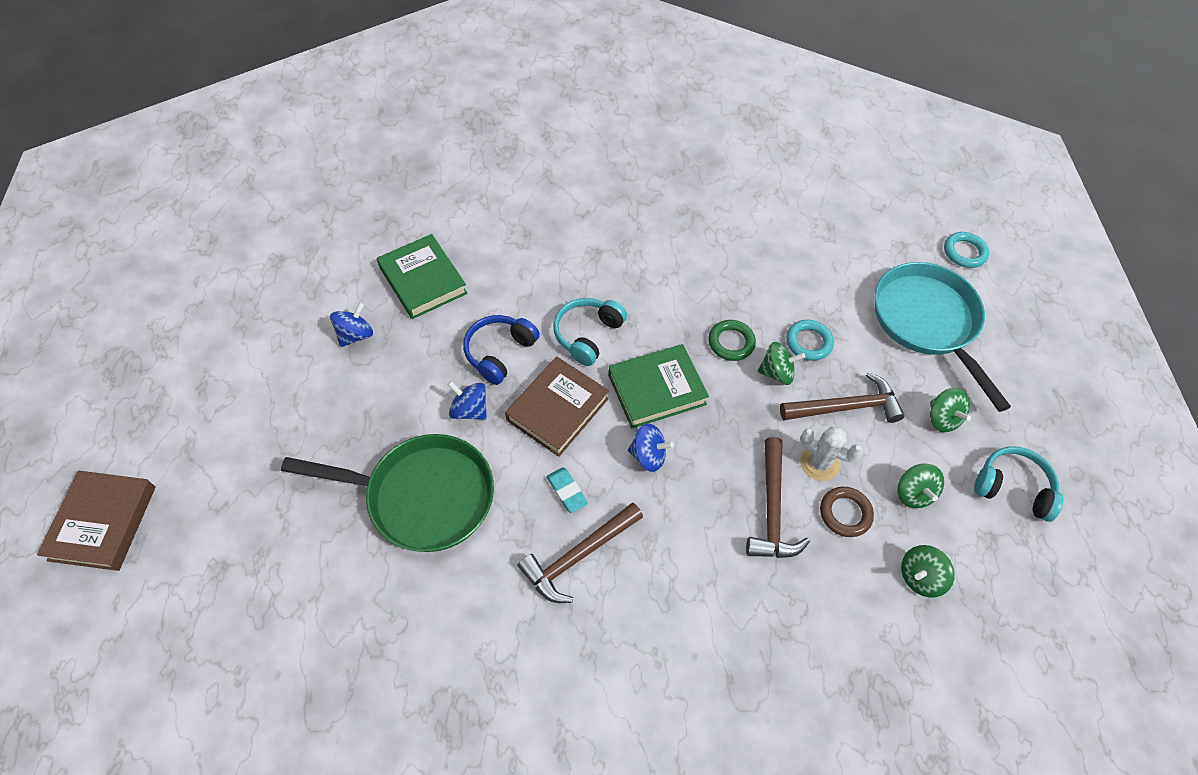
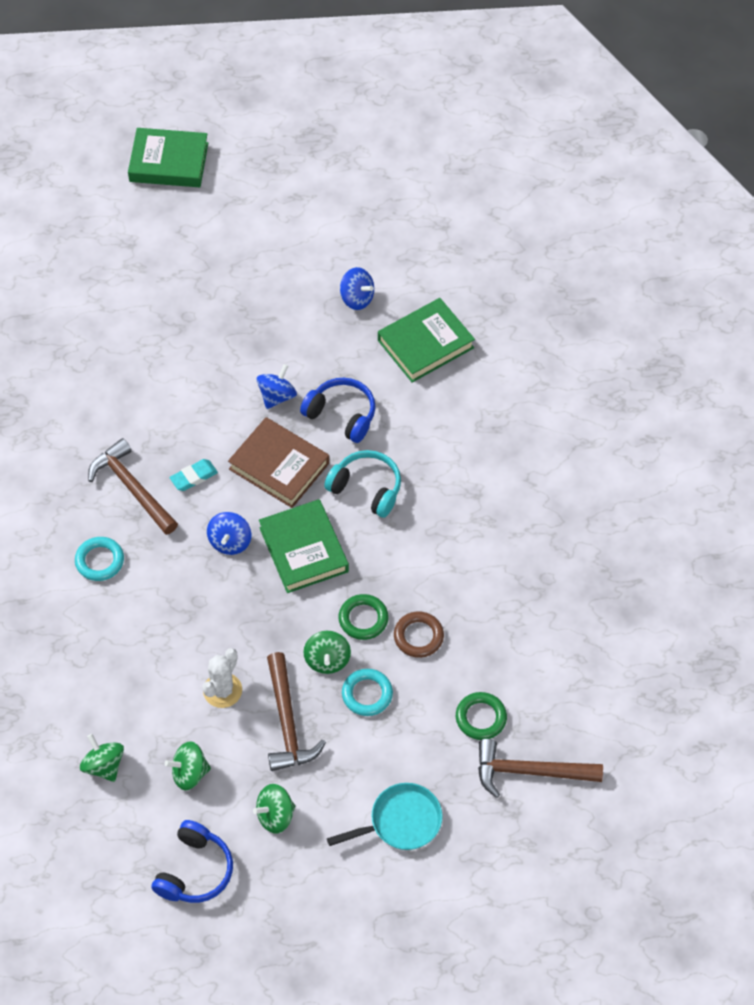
camera: 90 degrees right, 0 degrees up
(103, 523) = (169, 162): brown book -> green book
(423, 497) = (189, 370): green pan -> none
(771, 509) = (174, 644): brown hammer -> brown hammer (529, 771)
(821, 261) = (480, 718): none -> green ring
(845, 513) = (169, 708): brown ring -> brown ring (418, 636)
(927, 322) = (401, 822): turquoise pan -> turquoise pan, size x0.57
(964, 252) = (509, 882): turquoise ring -> turquoise ring (99, 561)
(1013, 488) = (195, 871): turquoise headphones -> blue headphones

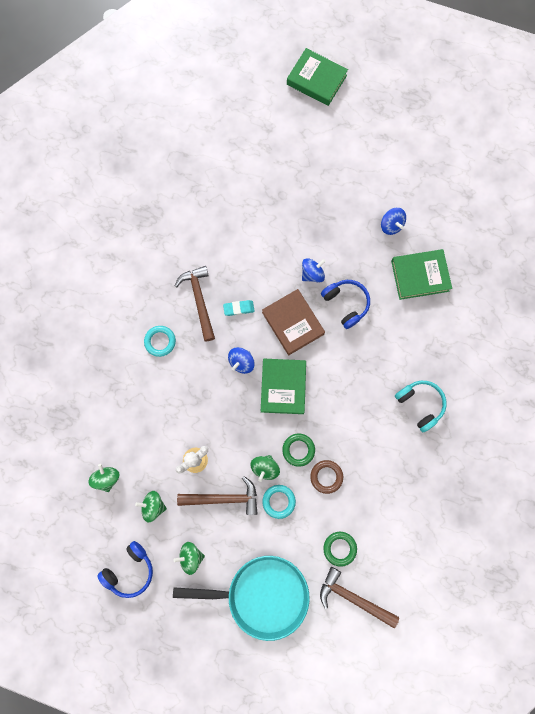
camera: 25 degrees right, 20 degrees up
(287, 722) = (223, 498): brown hammer -> brown hammer turned 105 degrees counterclockwise
(366, 488) = (339, 361): turquoise headphones -> turquoise headphones (420, 404)
(401, 822) = (262, 594): turquoise pan -> turquoise pan, size x1.75

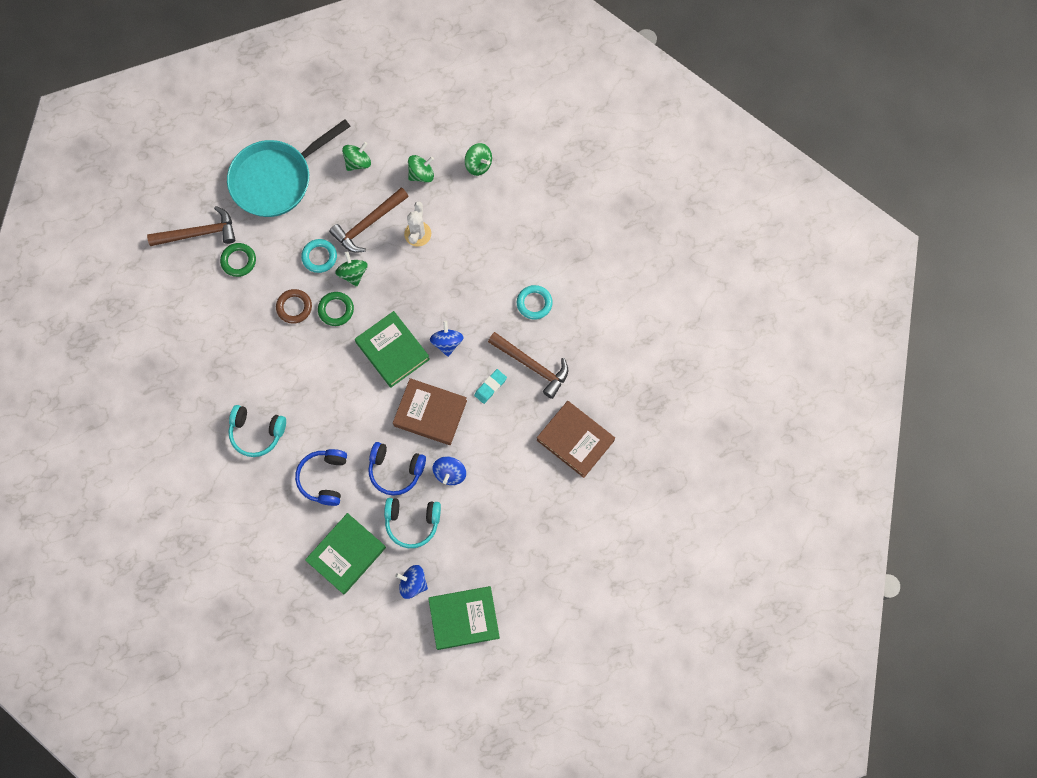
camera: 140 degrees right, 5 degrees down
(130, 570) = (398, 116): blue headphones -> blue headphones (324, 478)
(215, 231) = (575, 440): none -> brown book
(316, 80) = (613, 682): green book -> green book (464, 618)
(361, 262) = (412, 522): none -> turquoise headphones

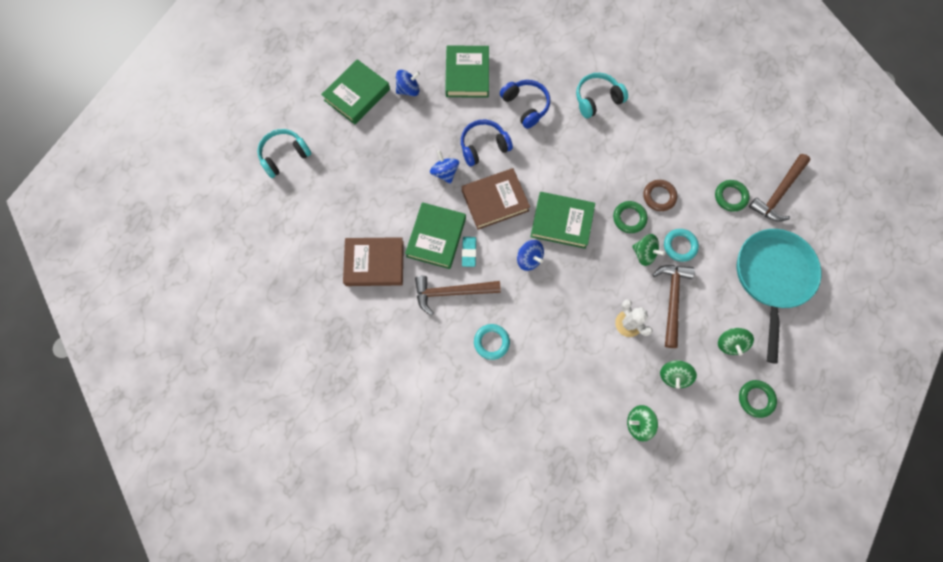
camera: 140 degrees right, 0 degrees up
(379, 115) = (756, 399): none -> green ring
(412, 522) = (442, 124): turquoise headphones -> turquoise headphones (284, 156)
(506, 421) = (436, 237): none -> green book

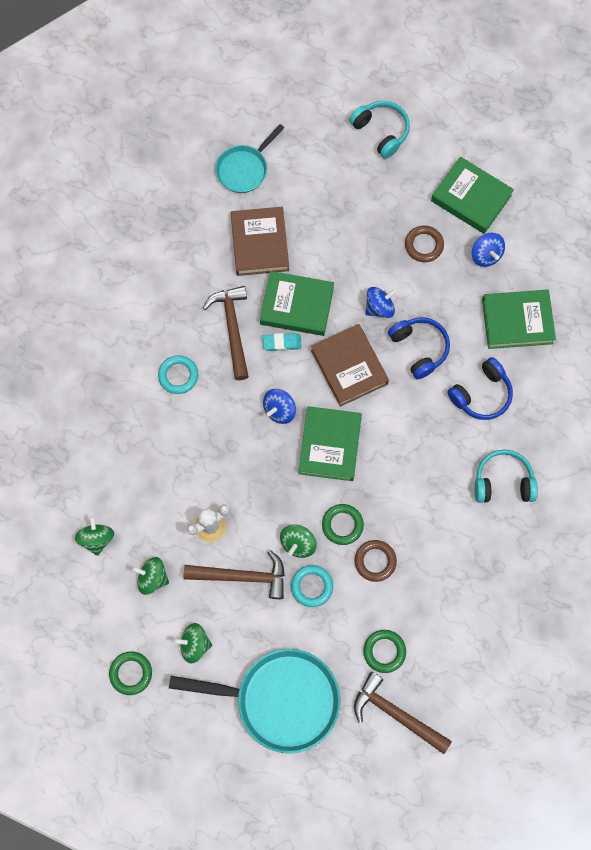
camera: 85 degrees right, 0 degrees up
(300, 271) = (244, 169): none -> turquoise pan
(394, 134) = (424, 245): none -> brown ring
(597, 99) = (503, 482): turquoise headphones -> turquoise headphones turned 60 degrees counterclockwise

